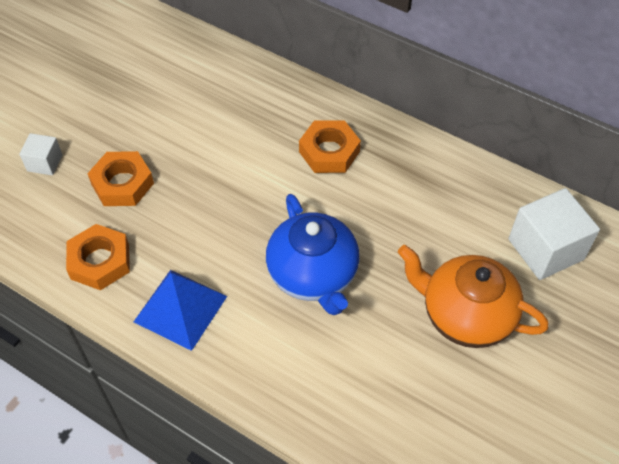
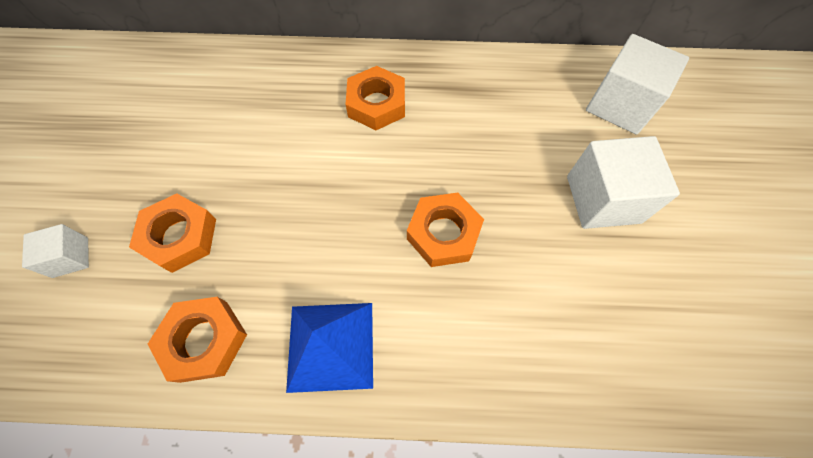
camera: 30 degrees left, 10 degrees up
(313, 275) = (443, 233): blue teapot -> orange nut
(465, 315) = (603, 199): orange teapot -> white cube

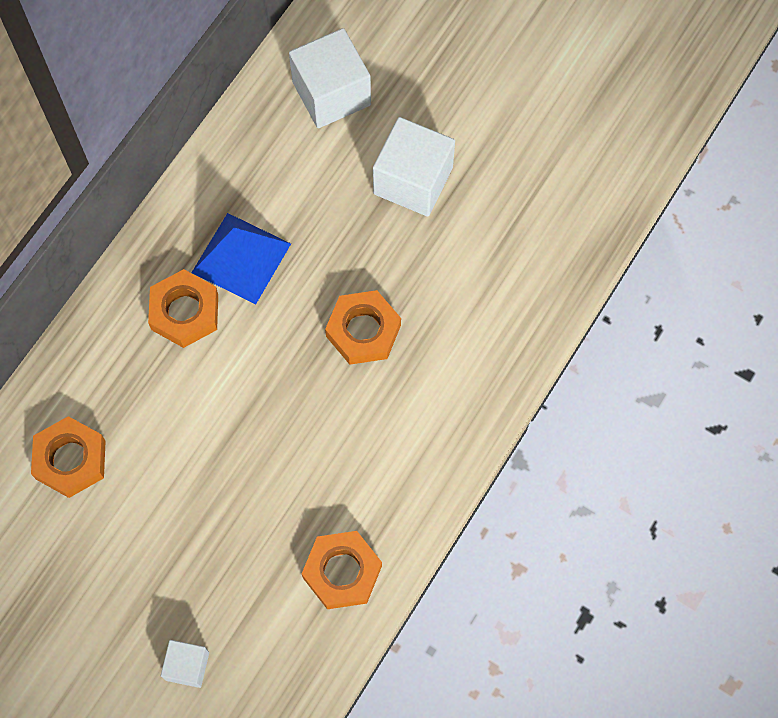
camera: 60 degrees left, 5 degrees up
(180, 237) = (226, 559): orange nut -> orange nut (71, 459)
(331, 346) = (406, 472): blue pyramid -> blue pyramid (241, 258)

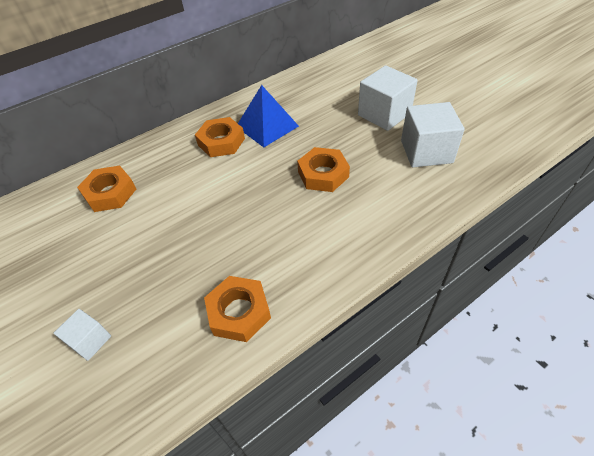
camera: 25 degrees right, 20 degrees down
(331, 93) = (351, 74): white cube -> white cube (426, 151)

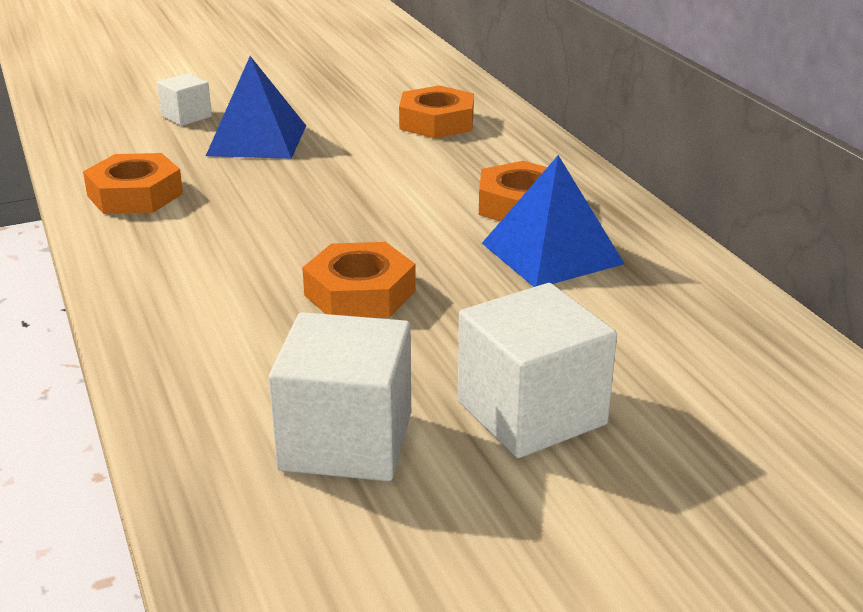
camera: 100 degrees right, 20 degrees down
(140, 276) = (257, 140): none -> blue pyramid

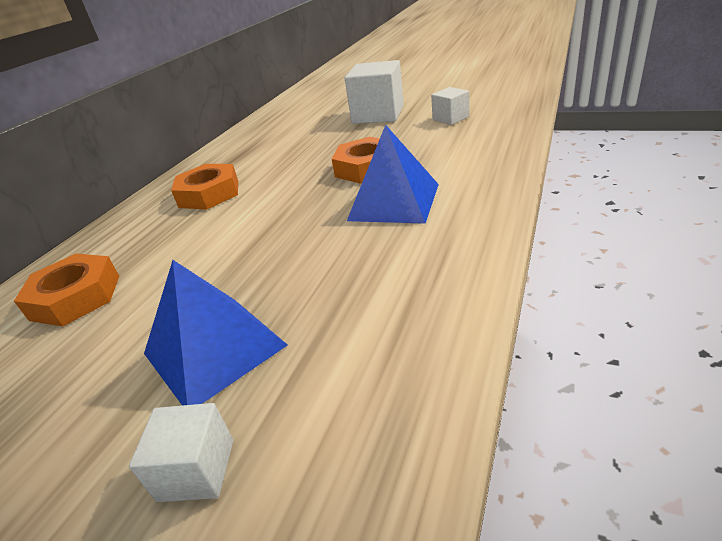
camera: 130 degrees left, 5 degrees up
(135, 195) = (408, 306): orange nut -> none
(346, 441) = (450, 118): white cube -> white cube, size x0.54
(552, 253) = (256, 164): blue pyramid -> blue pyramid (394, 202)

